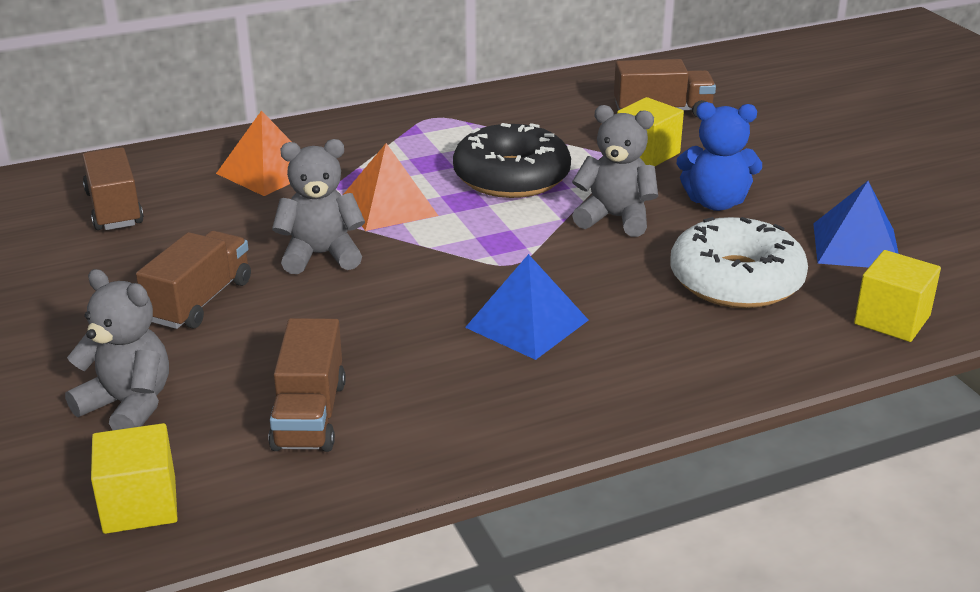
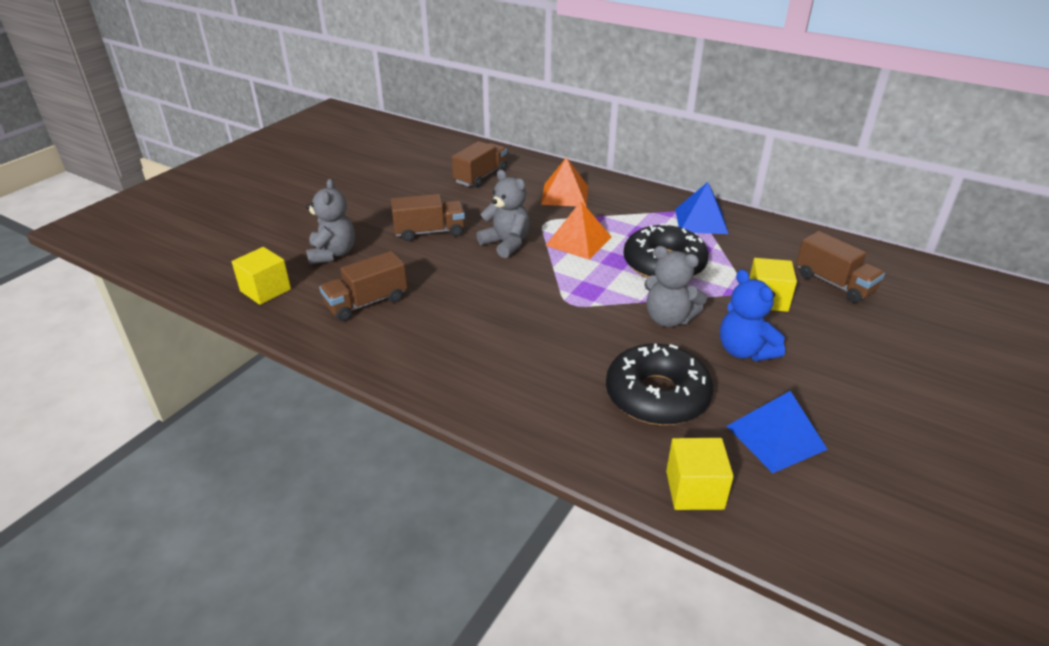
camera: 55 degrees right, 5 degrees up
(527, 323) = (514, 334): blue pyramid -> blue pyramid (701, 221)
(615, 218) = (668, 319): grey teddy bear -> grey teddy bear turned 135 degrees clockwise
(736, 280) = (657, 395): white donut -> black donut

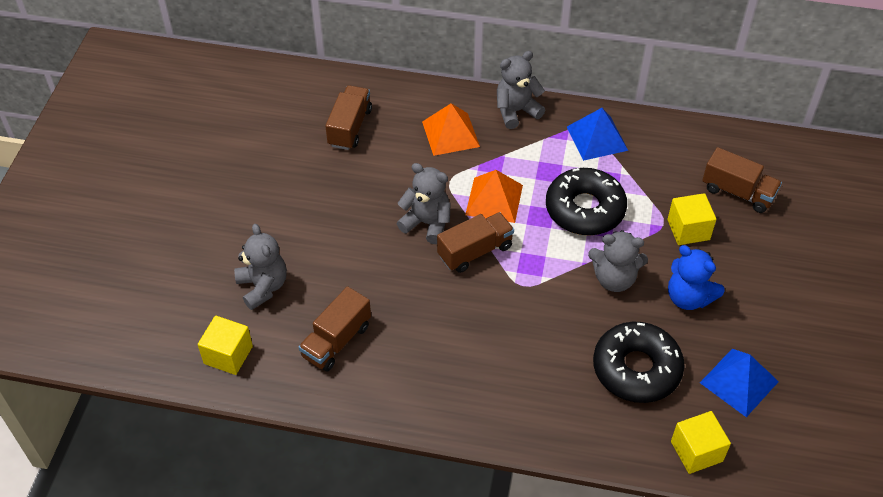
camera: 20 degrees left, 15 degrees up
(429, 232) = (342, 228): brown truck -> brown truck (475, 251)
(633, 192) = (516, 111): none -> grey teddy bear

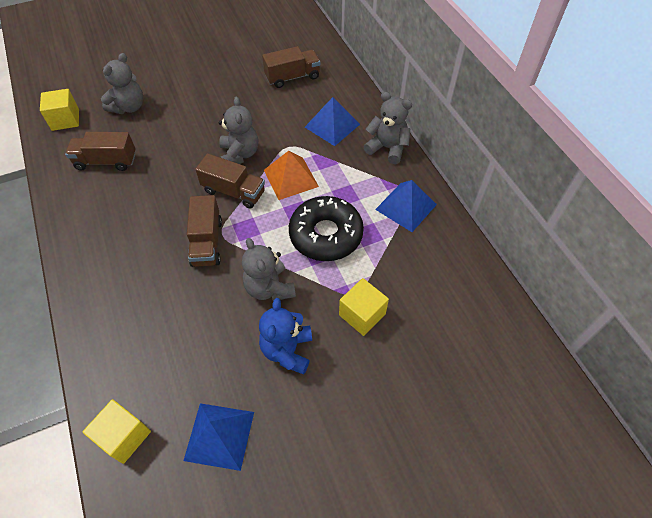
camera: 55 degrees right, 5 degrees up
(450, 134) = (332, 125): orange pyramid -> blue pyramid
(636, 369) = (186, 348): black donut -> none
(738, 192) = (436, 332): brown truck -> brown truck (207, 242)

